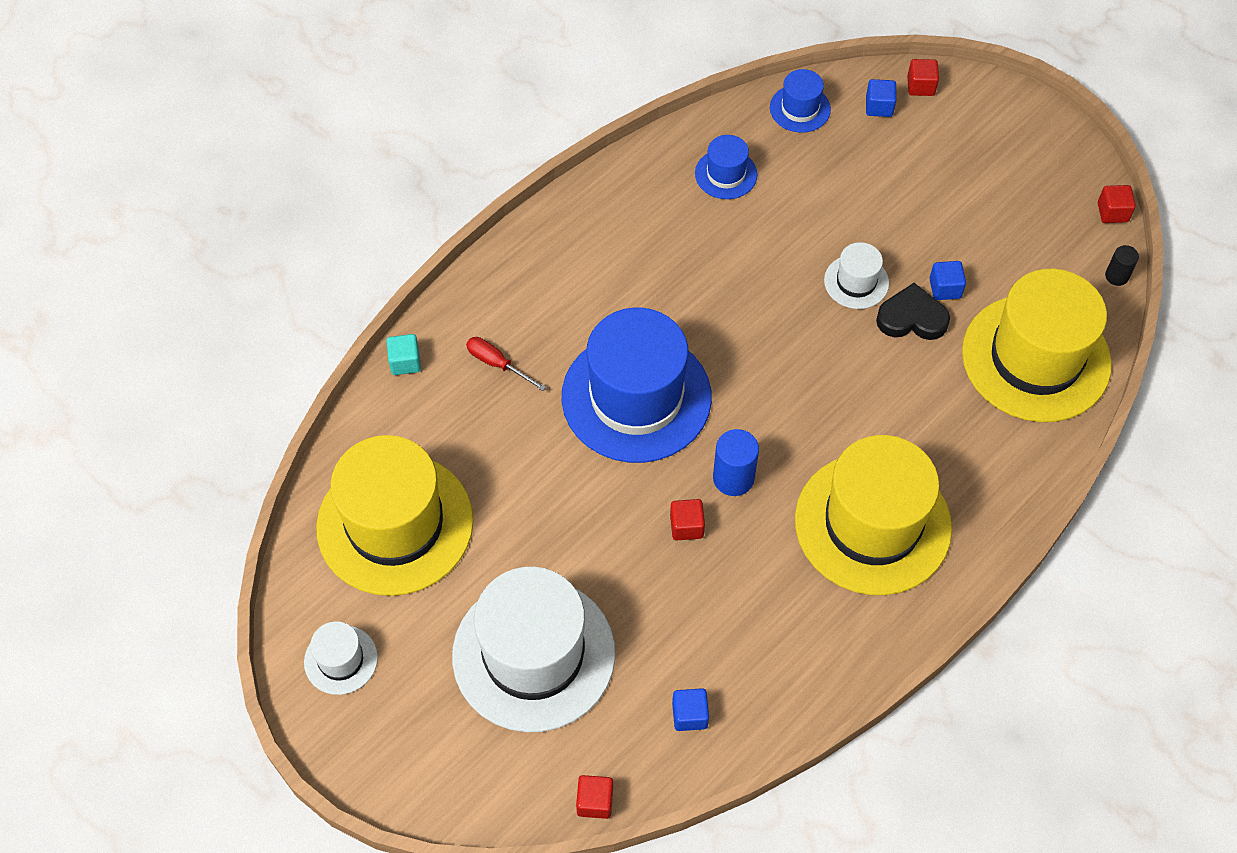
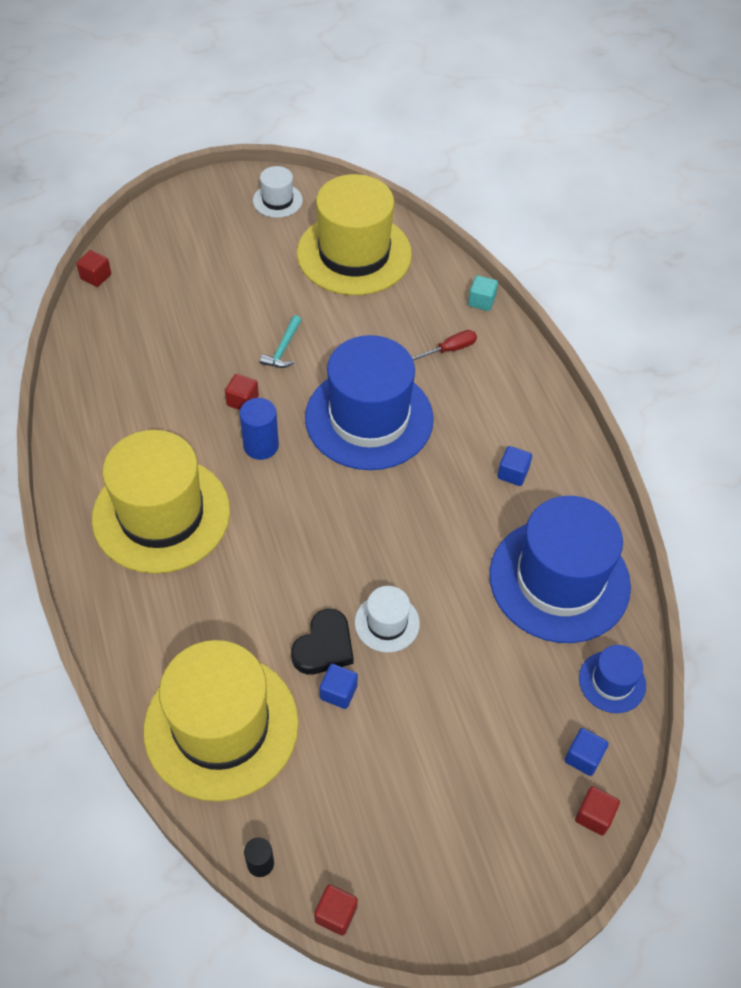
camera: 115 degrees right, 5 degrees down
(533, 654) = (212, 285): white hat -> none
(589, 524) = (283, 349): none -> turquoise hammer
(689, 715) = (109, 343): blue cube -> blue cube (512, 473)
(726, 174) = (559, 580): blue hat -> blue hat, size x2.22

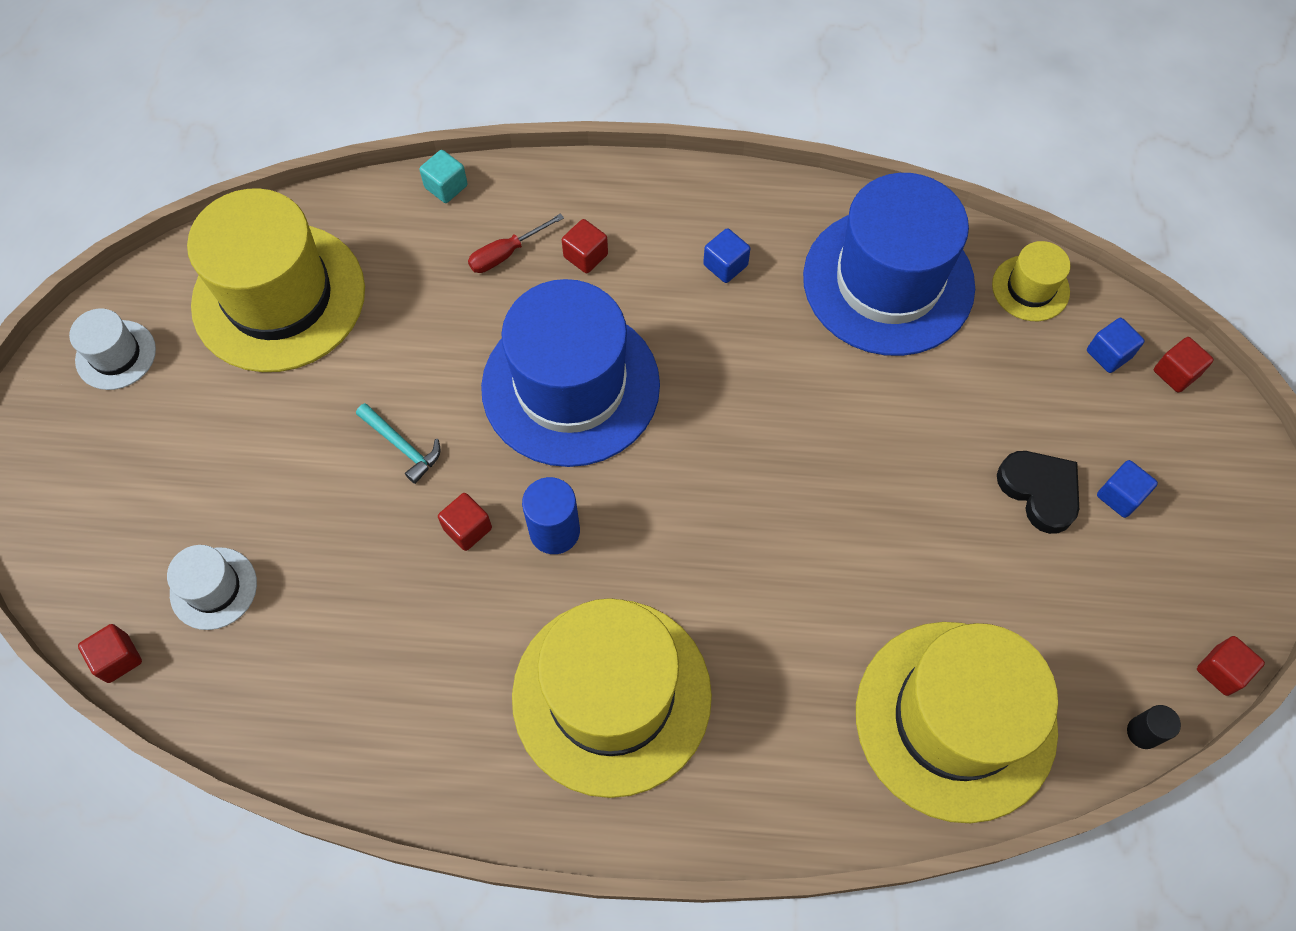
camera: 65 degrees left, 10 degrees up
(324, 646) = (887, 562): black heart -> black heart (1039, 491)
(338, 692) = (953, 569): blue cube -> blue cube (1120, 496)
(387, 623) = (879, 481): white hat -> white hat (213, 588)
(449, 350) = (506, 254): red screwdriver -> red screwdriver turned 120 degrees counterclockwise
(473, 392) = (585, 256): none -> red cube
(612, 682) = (1030, 288): blue hat -> yellow hat

